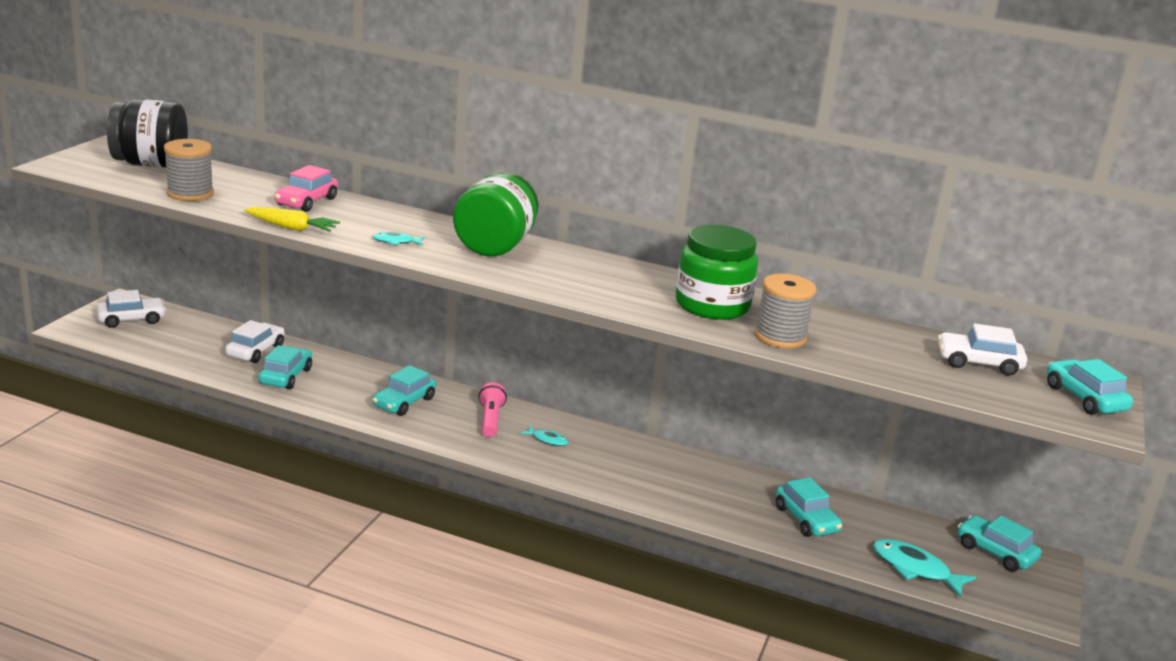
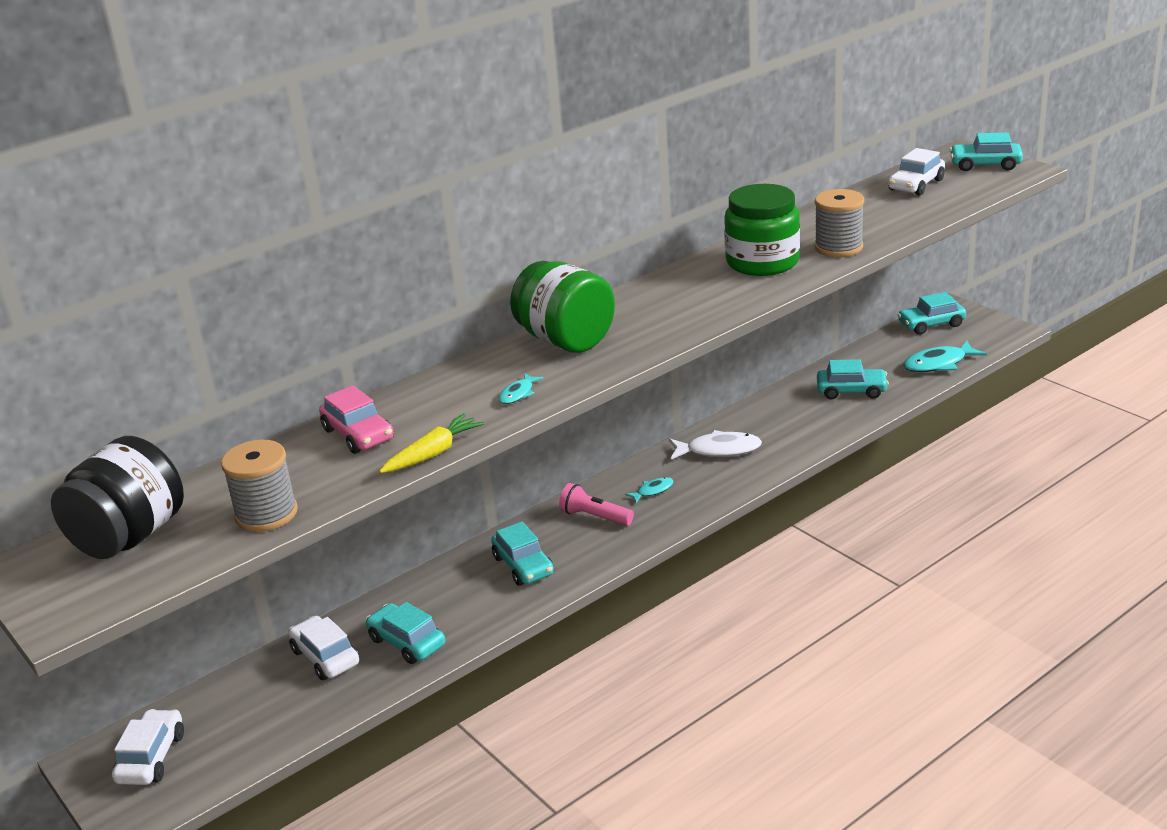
camera: 55 degrees left, 5 degrees up
(636, 461) = (719, 450): none -> white fish

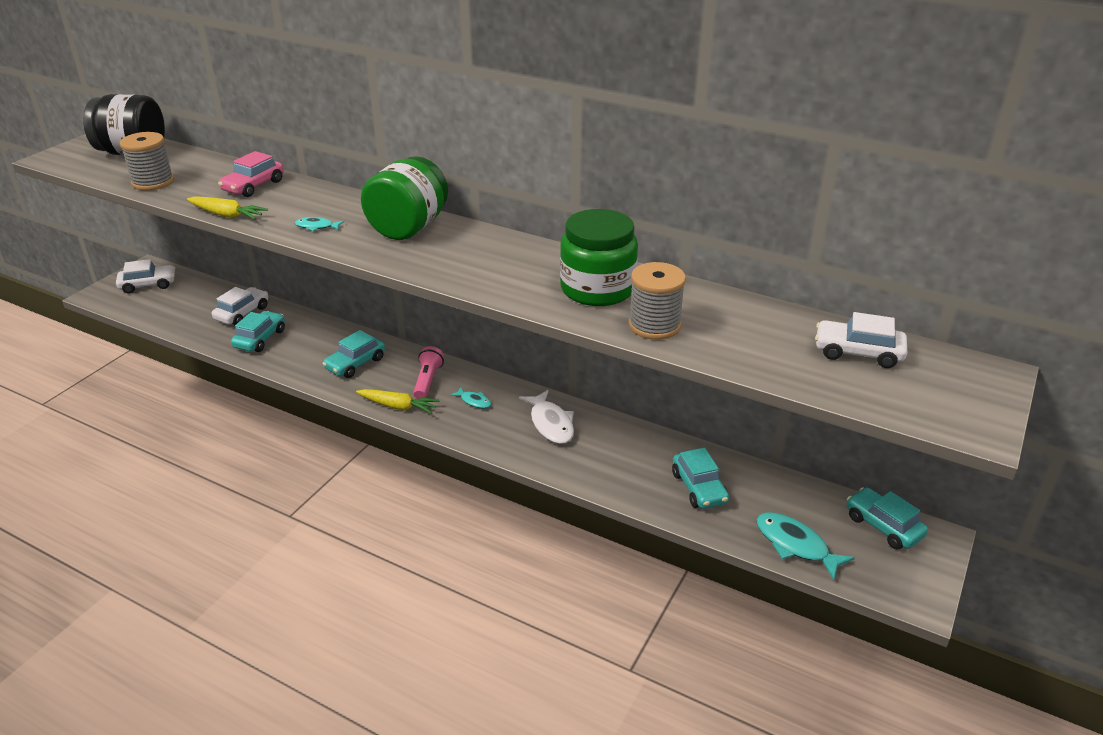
camera: 65 degrees right, 5 degrees up
(631, 542) = (398, 406): none -> yellow carrot
(985, 165) = (965, 396): turquoise car -> none

